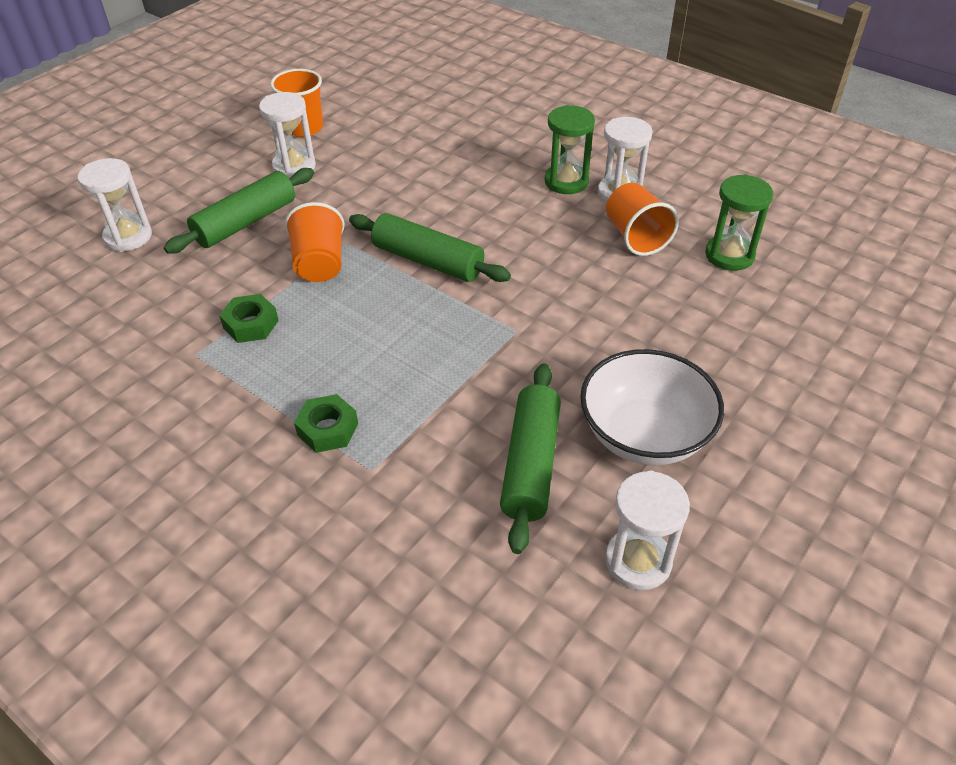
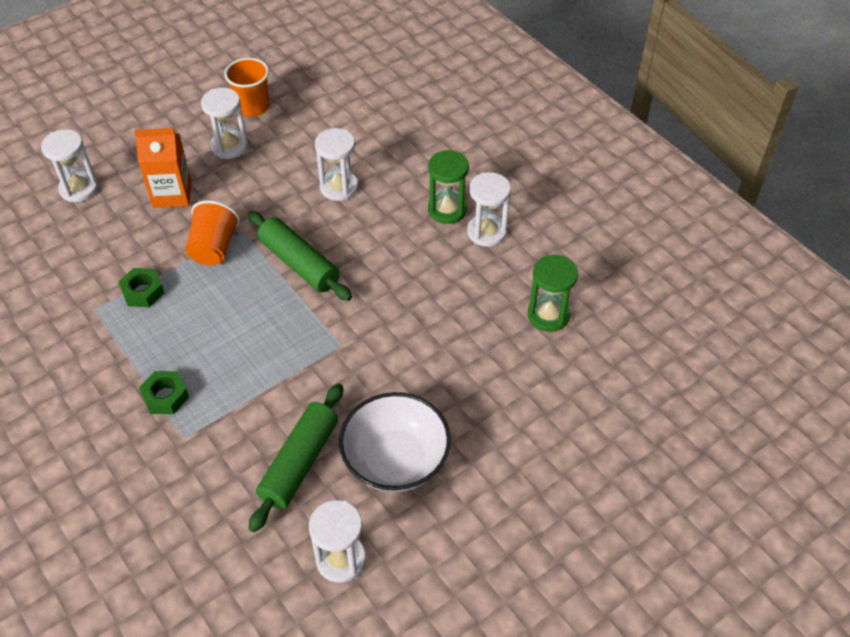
camera: 15 degrees right, 5 degrees up
(246, 222) = (172, 194): green rolling pin -> orange carton
(437, 182) = (339, 187): none -> white hourglass
(636, 237) = (478, 279): orange cup -> none

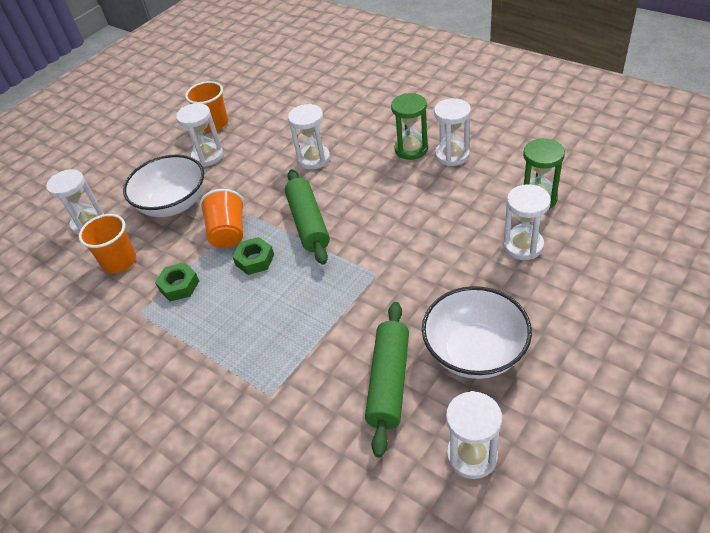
camera: 10 degrees left, 5 degrees down
(94, 244) = (119, 262): none -> orange cup
(165, 396) = (237, 365): green nut -> green nut (255, 260)
(172, 194) = (173, 204): orange carton -> white bowl
(299, 264) = (308, 223): green rolling pin -> green rolling pin turned 45 degrees clockwise
(503, 364) = (523, 246): none -> white hourglass

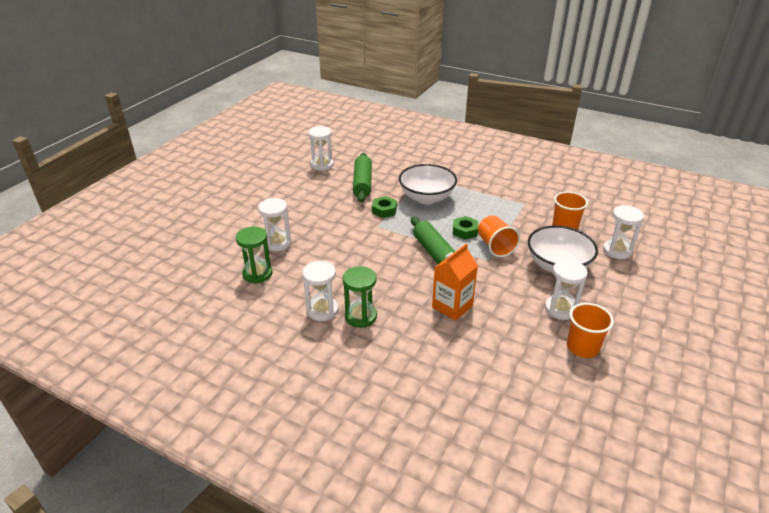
camera: 165 degrees right, 10 degrees down
(179, 286) = (509, 216): green nut -> green nut (384, 210)
(314, 159) = (452, 306): white hourglass -> orange carton
(475, 352) = (317, 195): white bowl -> white bowl (426, 198)

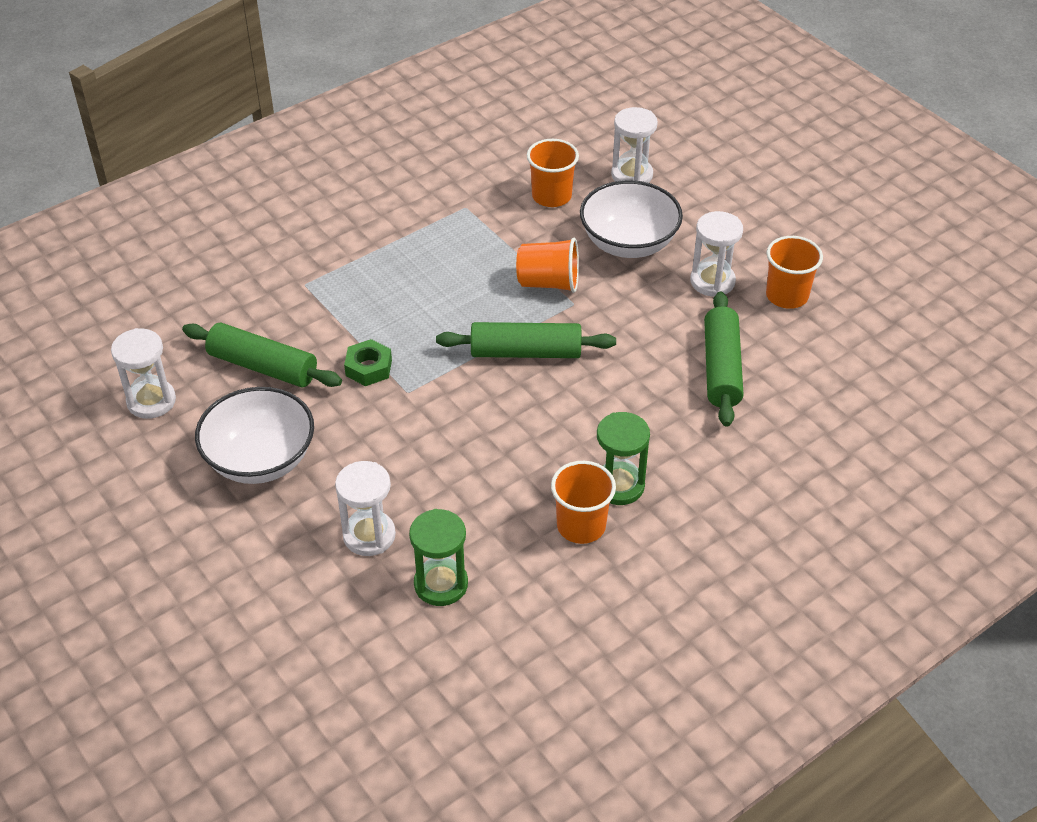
camera: 65 degrees left, 10 degrees up
(322, 310) = (581, 526): white hourglass -> orange cup
(426, 198) = (370, 304): white bowl -> white bowl (260, 460)
(452, 306) = (651, 381): orange carton -> none
(465, 231) = (491, 298): green nut -> none
(488, 333) = (721, 368): none -> green rolling pin

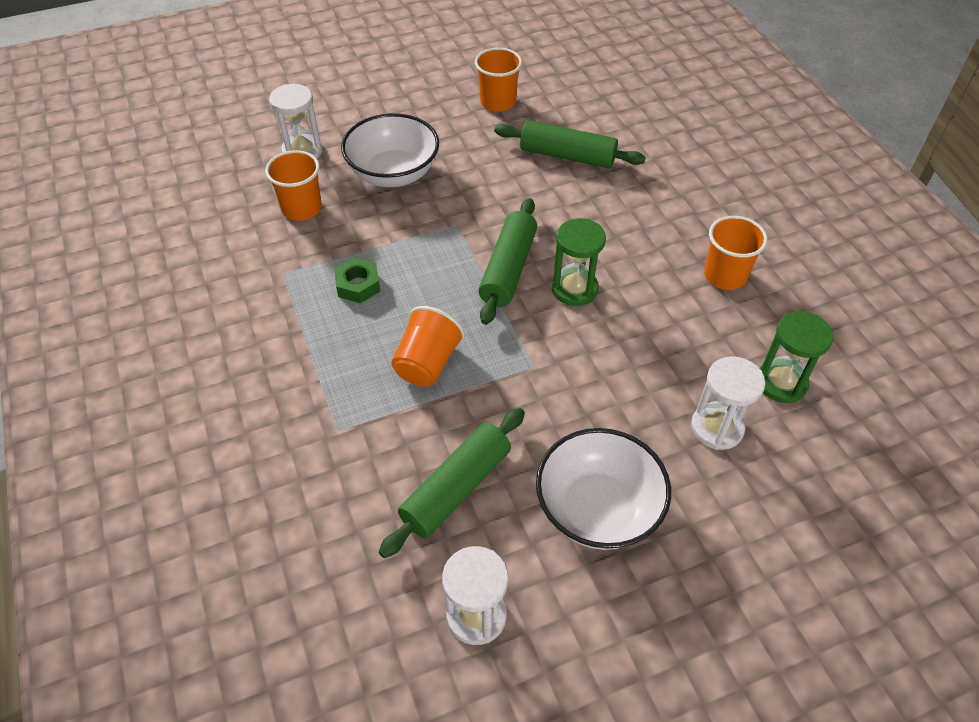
camera: 75 degrees left, 5 degrees up
(368, 368) = (490, 392): green nut -> green nut (358, 285)
(548, 283) = (422, 235): orange cup -> orange cup (427, 363)
(619, 486) = (684, 243): green hourglass -> green hourglass (574, 289)
(712, 281) = (464, 137): white hourglass -> none

